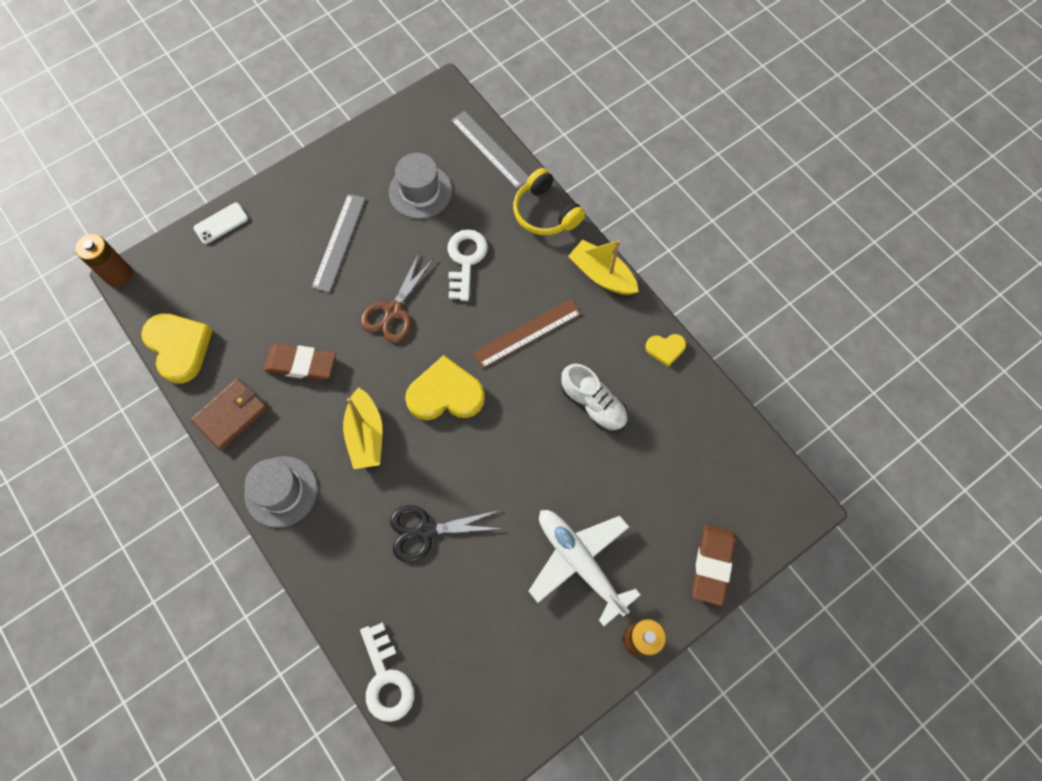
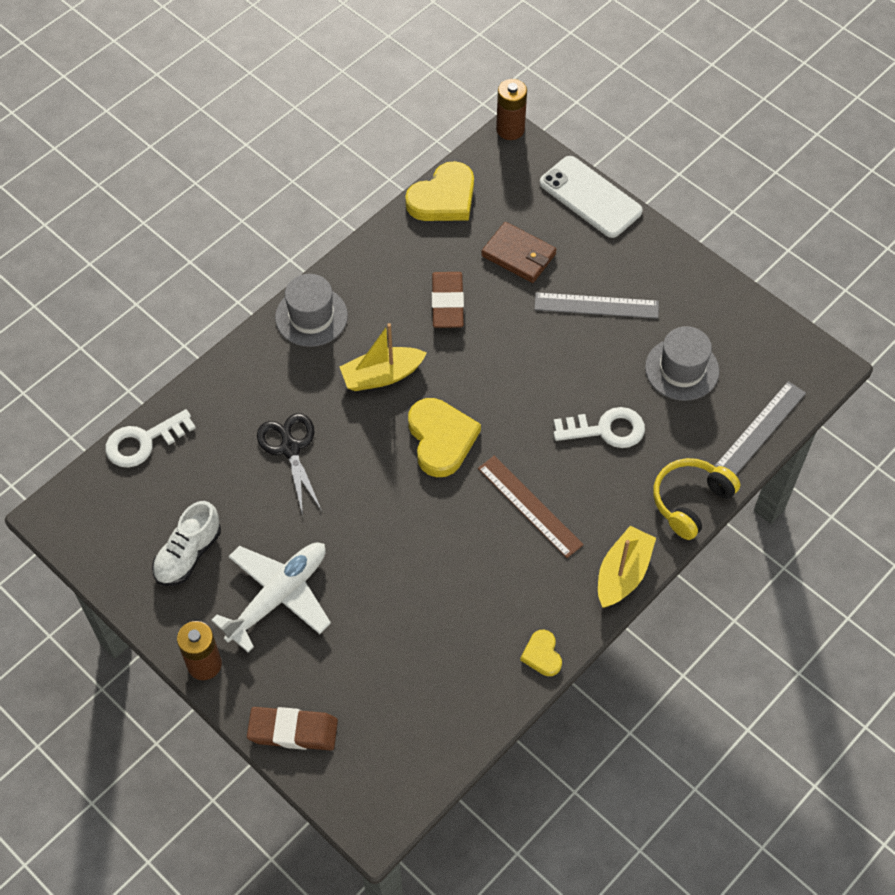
camera: 80 degrees right, 10 degrees down
(221, 223) = (590, 197): white phone -> white phone, size x1.86
(231, 415) = (381, 258): brown wallet -> brown wallet (518, 255)
(393, 311) = (526, 372): brown scissors -> none
(593, 404) = (457, 586): white shoe -> white shoe (188, 554)

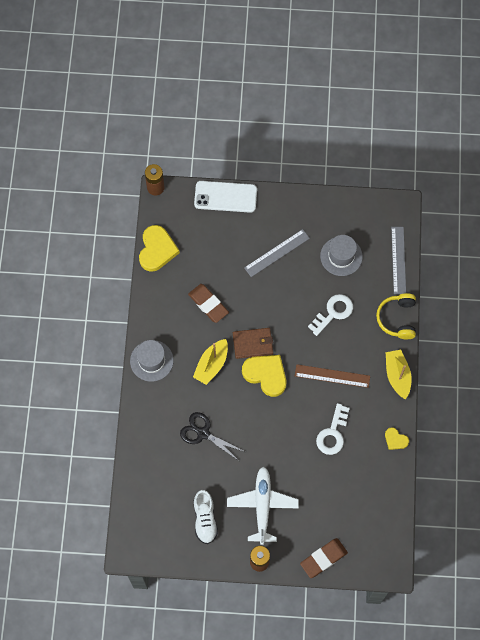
camera: 40 degrees left, 10 degrees up
(143, 442) = (133, 484): white key -> white key (332, 433)
(518, 255) = (219, 253): brown wallet -> brown wallet (253, 344)

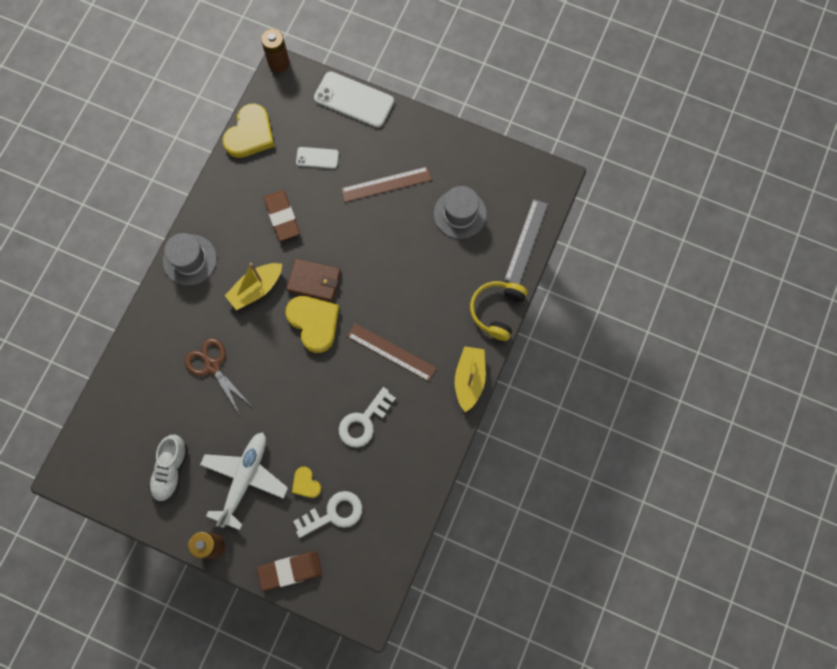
camera: 20 degrees right, 5 degrees up
(203, 433) = (212, 366): black scissors -> brown scissors
(216, 250) = (317, 158): none -> white phone
(277, 253) = (386, 184): grey ruler -> brown ruler
(333, 312) = (423, 277): white key -> white key (334, 513)
(395, 440) = (435, 456): yellow heart -> yellow heart (306, 483)

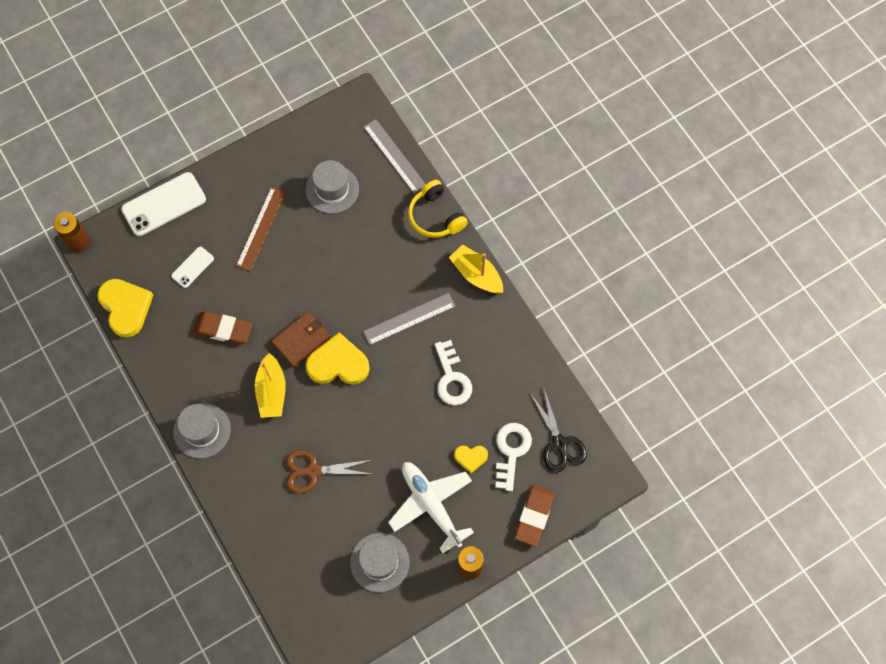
camera: 55 degrees left, 5 degrees down
(171, 470) = (379, 562): white shoe -> grey hat
(367, 550) = (559, 444): none -> black scissors
(391, 352) = (409, 319): brown ruler -> grey ruler

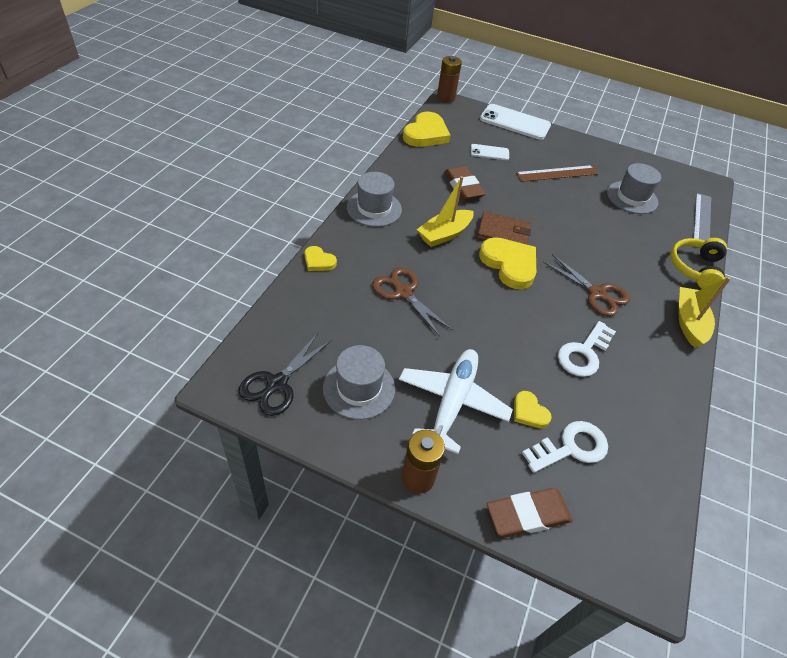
camera: 50 degrees right, 20 degrees down
(237, 518) = (318, 261): none -> yellow heart
(409, 319) = (597, 293): grey ruler -> brown scissors
(559, 444) = (625, 493): black scissors -> black scissors (277, 384)

